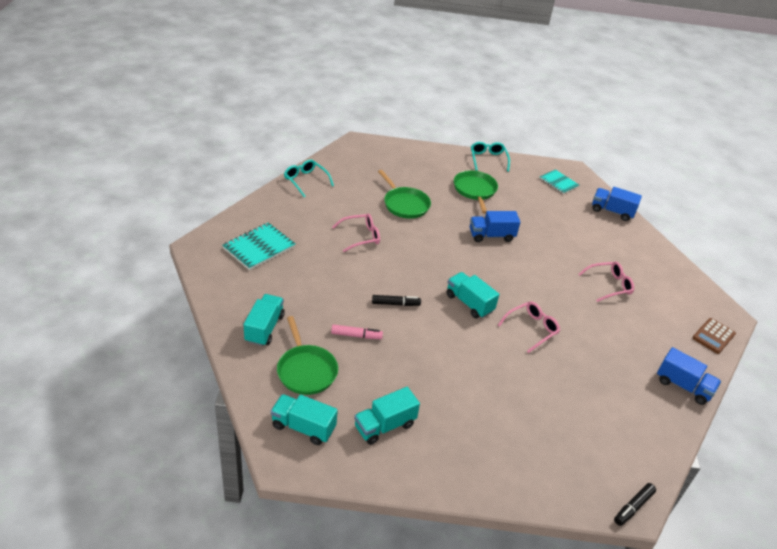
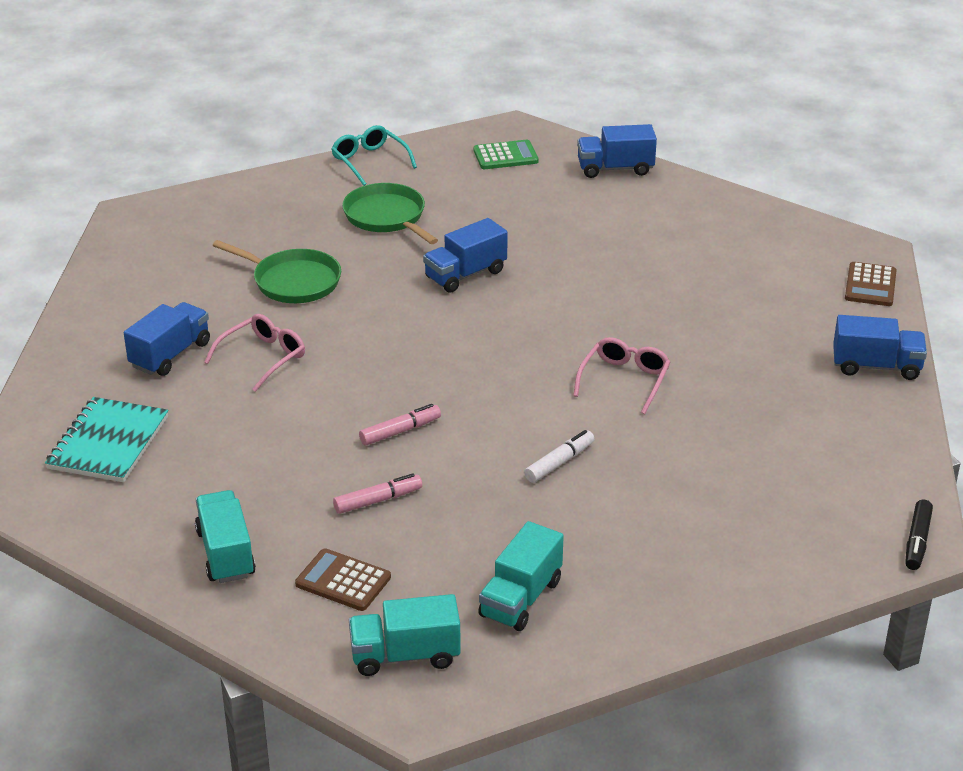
camera: 25 degrees left, 5 degrees down
(306, 181) = (95, 309): turquoise glasses -> none
(306, 370) = (343, 581): green pan -> brown calculator
(320, 217) = (170, 355): none -> blue truck
(395, 304) = (400, 431): black marker -> pink marker
(462, 359) = (559, 463): none -> white marker
(469, 303) = (509, 384): turquoise truck -> none
(558, 183) = (505, 156): turquoise notebook -> green calculator
(609, 285) = (687, 275): pink glasses -> none

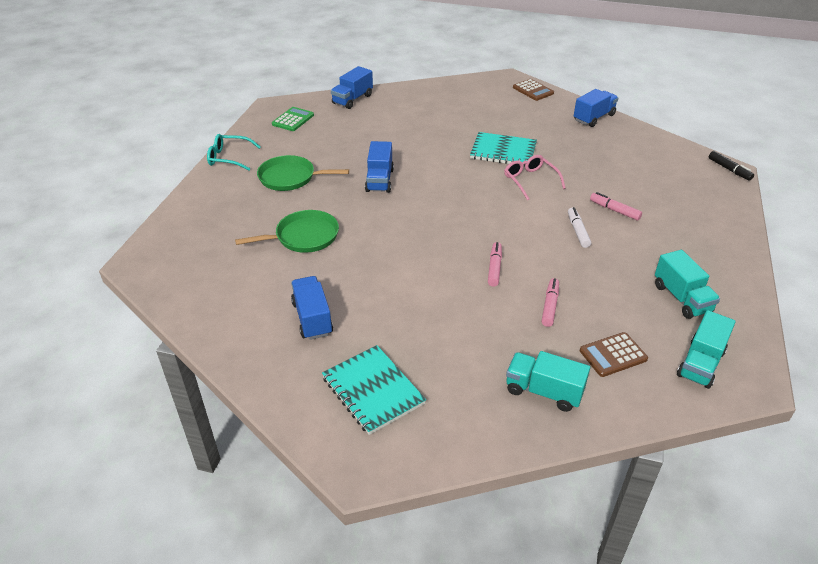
camera: 50 degrees left, 5 degrees up
(263, 358) = (364, 283): pink glasses -> none
(650, 474) = (614, 210): none -> pink marker
(664, 330) = (503, 151): none -> turquoise notebook

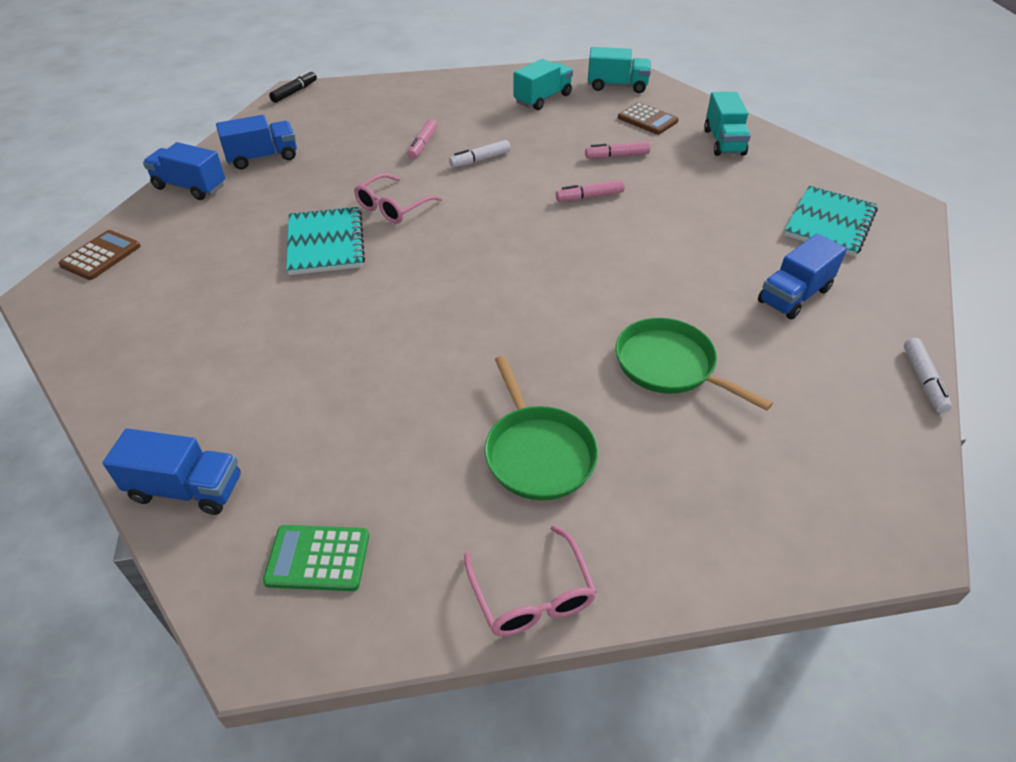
camera: 115 degrees left, 5 degrees up
(197, 334) = (923, 380): none -> white marker
(229, 158) = (532, 594): turquoise glasses -> pink glasses
(379, 180) = (475, 339): blue truck -> blue truck (263, 158)

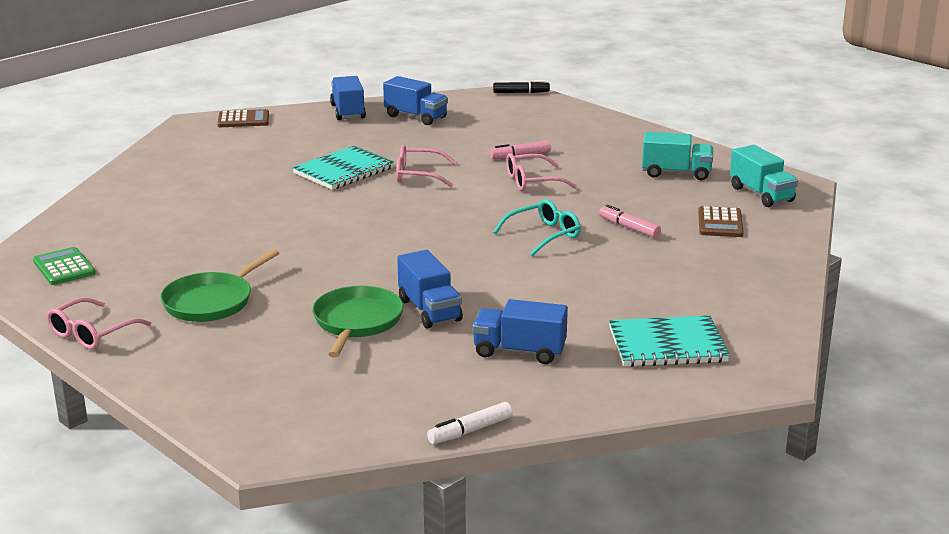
camera: 55 degrees right, 20 degrees down
(186, 489) = (80, 217): blue truck -> blue truck (429, 310)
(480, 160) = (532, 181): white marker -> pink glasses
(589, 197) = (543, 235): pink marker -> turquoise glasses
(723, 142) = (739, 265): turquoise truck -> none

